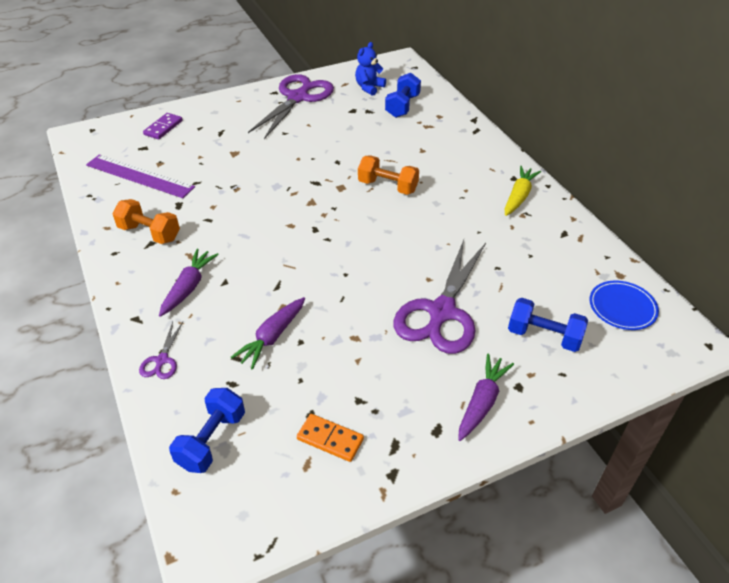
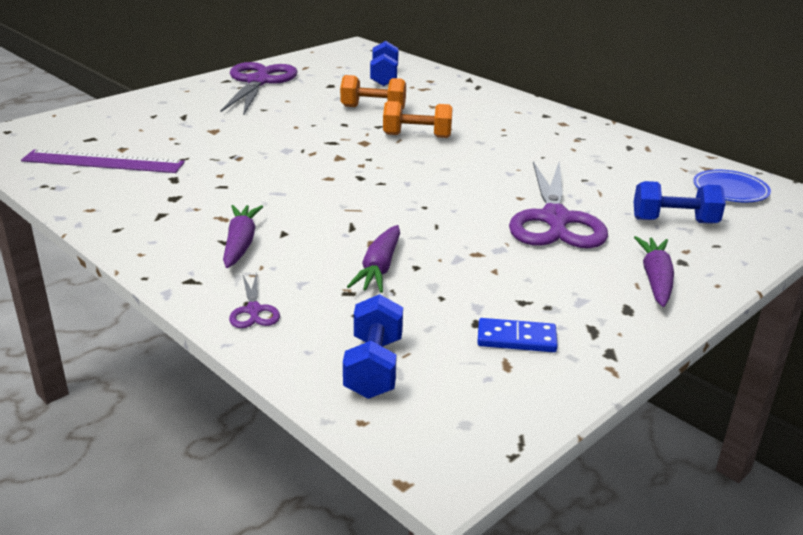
camera: 20 degrees left, 15 degrees down
(149, 233) = (153, 206): orange dumbbell -> orange dumbbell (373, 108)
(163, 128) = (105, 120): purple domino -> none
(330, 439) = (516, 338): orange domino -> blue domino
(369, 87) = (335, 67): blue teddy bear -> none
(519, 196) = (562, 127): yellow carrot -> none

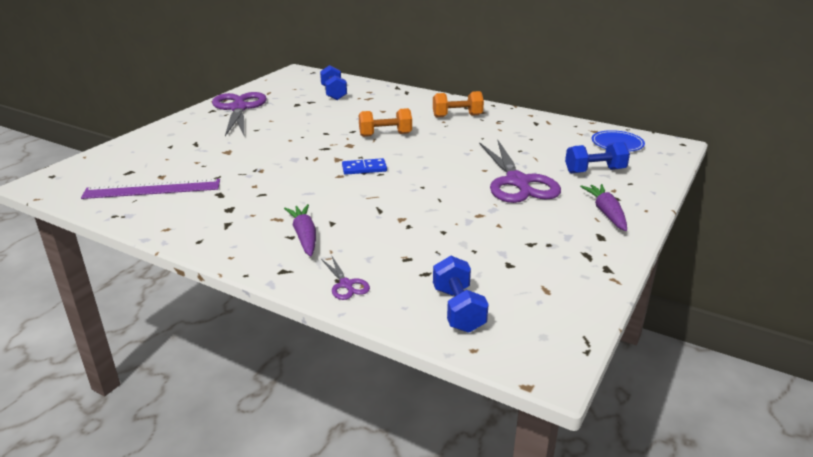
camera: 15 degrees left, 0 degrees up
(373, 108) = (340, 118): orange dumbbell -> orange dumbbell (457, 116)
(379, 268) = (418, 237): purple carrot -> none
(516, 338) = (541, 270): blue domino -> blue domino (364, 168)

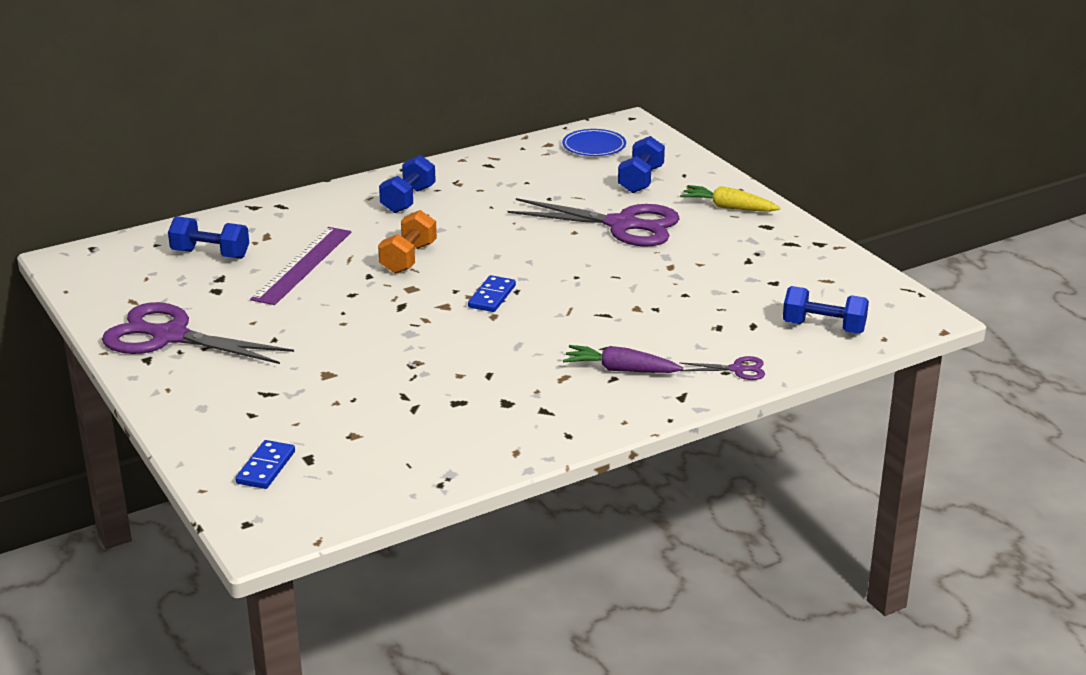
camera: 60 degrees left, 0 degrees up
(114, 164) = (266, 467): none -> blue domino
(152, 189) = (388, 447): purple ruler -> purple ruler (302, 265)
(457, 116) = (408, 200): orange dumbbell -> blue dumbbell
(606, 213) = (728, 207): purple carrot -> yellow carrot

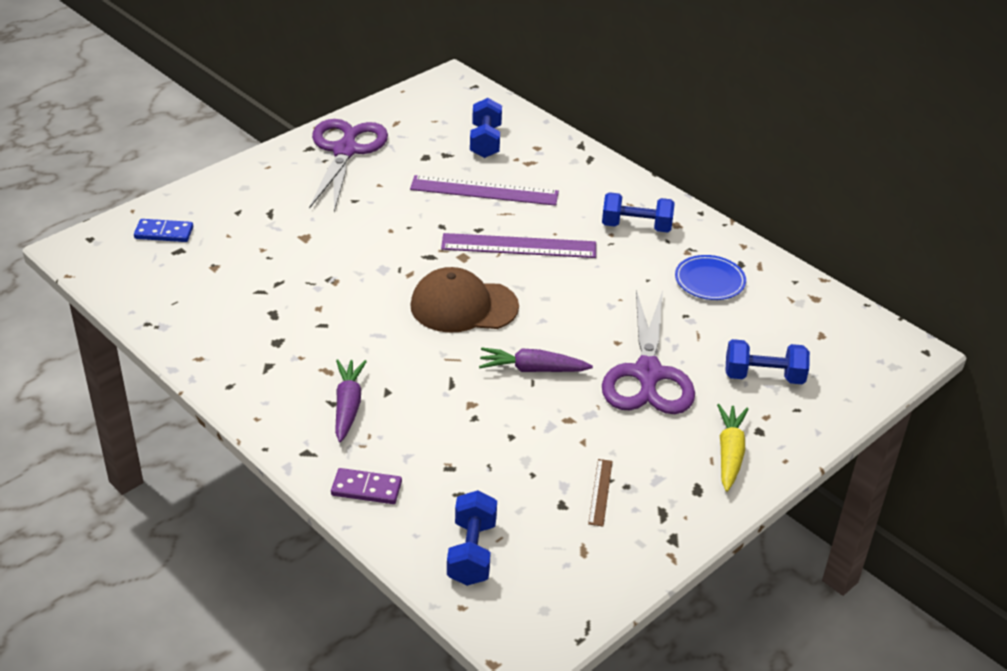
camera: 75 degrees right, 10 degrees up
(408, 258) = (519, 246): orange dumbbell -> purple ruler
(492, 296) = (463, 306): blue domino -> brown cap
(594, 146) = (830, 331): blue plate -> blue plate (709, 281)
(598, 274) = (532, 369): none -> purple carrot
(737, 369) = (366, 488): purple scissors -> purple domino
(762, 264) = (600, 492): none -> brown ruler

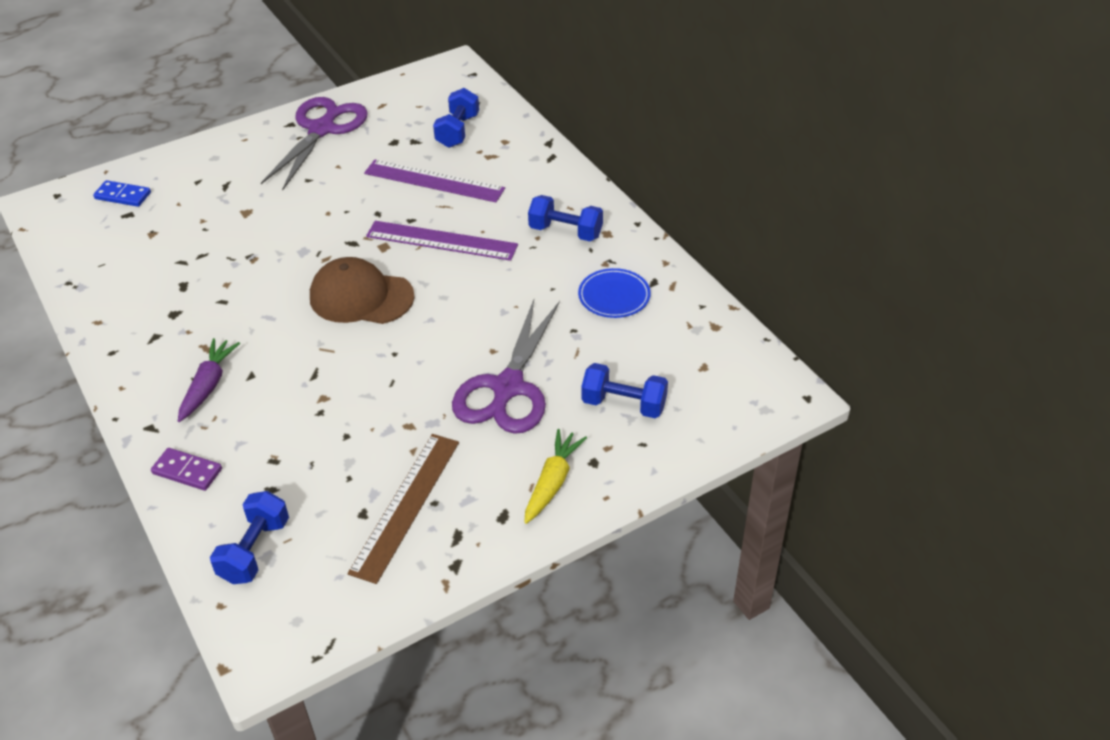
camera: 15 degrees right, 5 degrees up
(532, 369) = (397, 369): purple carrot -> none
(600, 492) = (405, 505): brown ruler -> brown ruler, size x2.09

